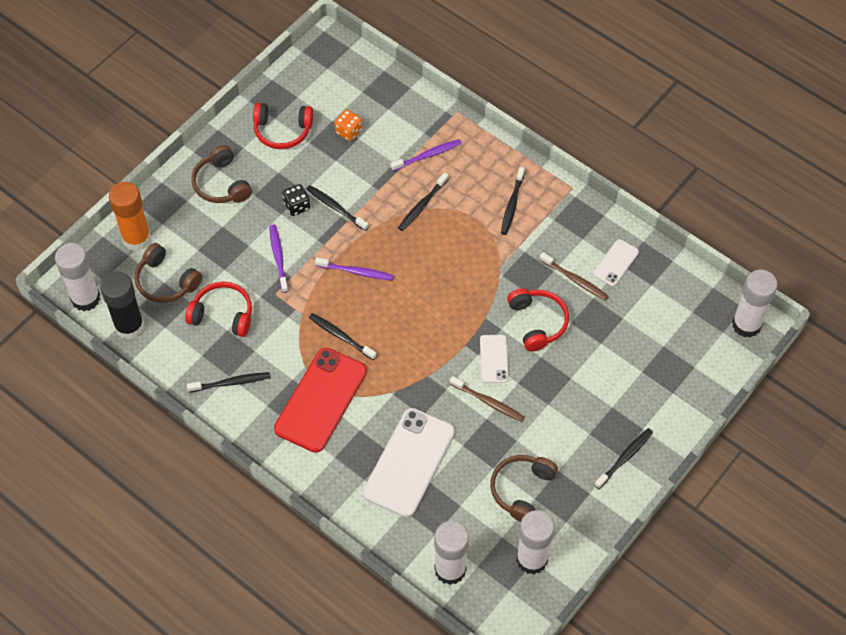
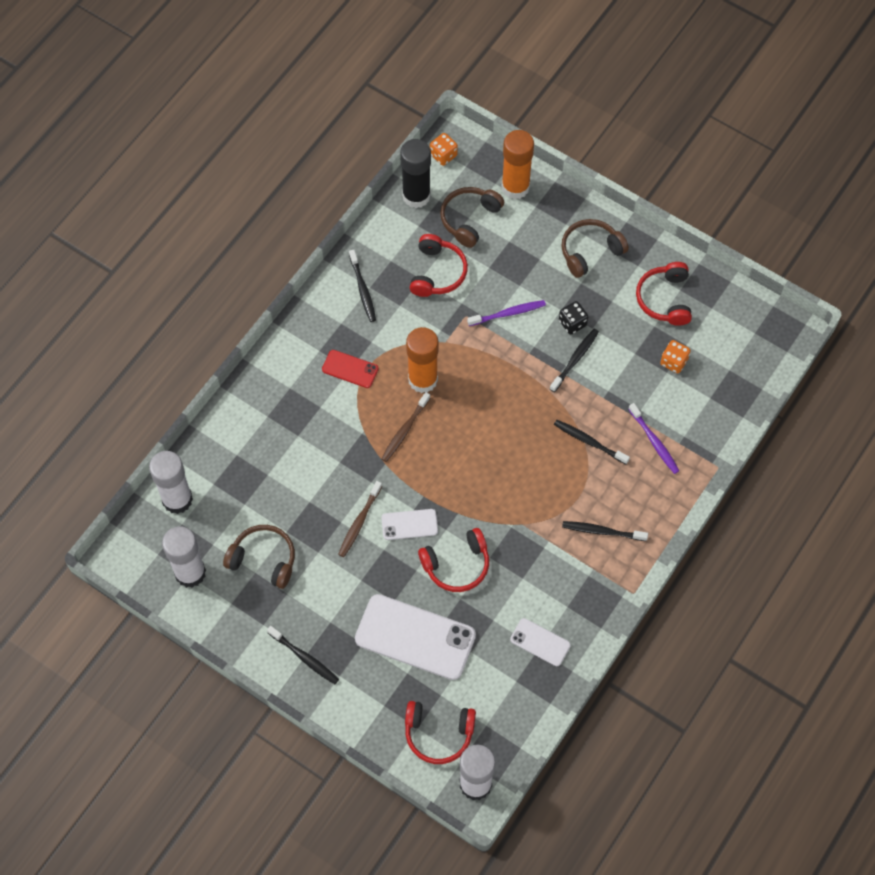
camera: 85 degrees right, 5 degrees up
(86, 298) = (443, 155): white glue stick -> orange dice
(320, 400) = (350, 369): red phone -> red phone, size x0.50
(341, 336) = (423, 379): black toothbrush -> orange glue stick
(356, 272) = (499, 386): purple toothbrush -> none
(409, 462) = (287, 454): white phone -> white phone (415, 637)
(575, 280) = (513, 600): brown toothbrush -> brown toothbrush (404, 430)
(700, 350) = (438, 734): none -> red headphones

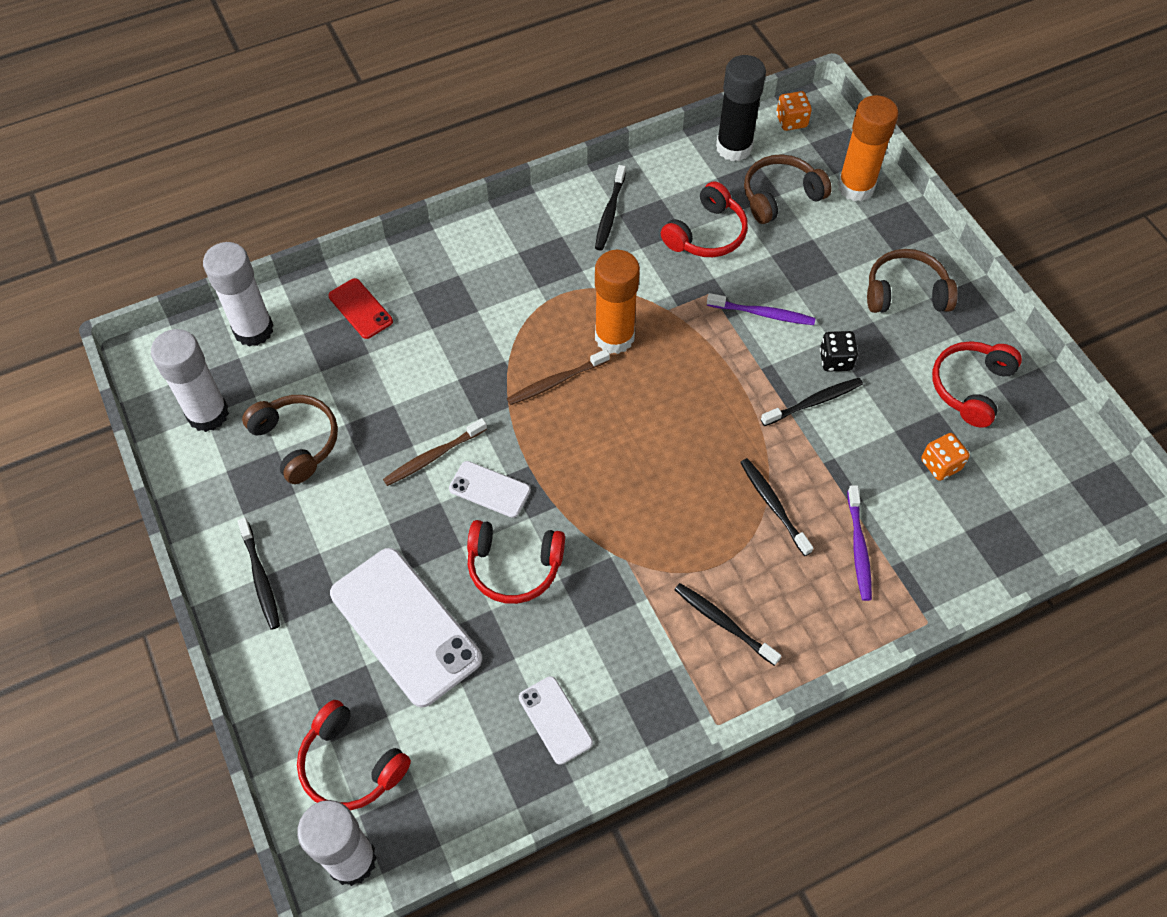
camera: 30 degrees right, 5 degrees down
(350, 369) = (539, 287): red phone -> red phone (360, 309)

